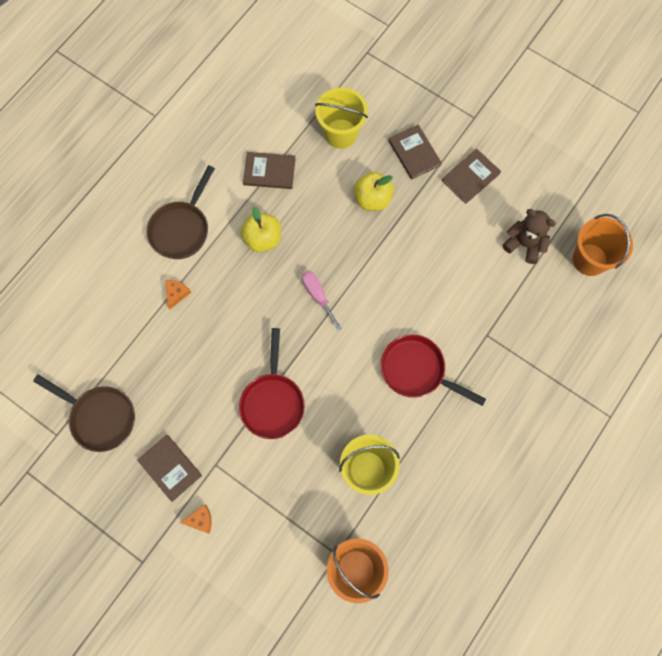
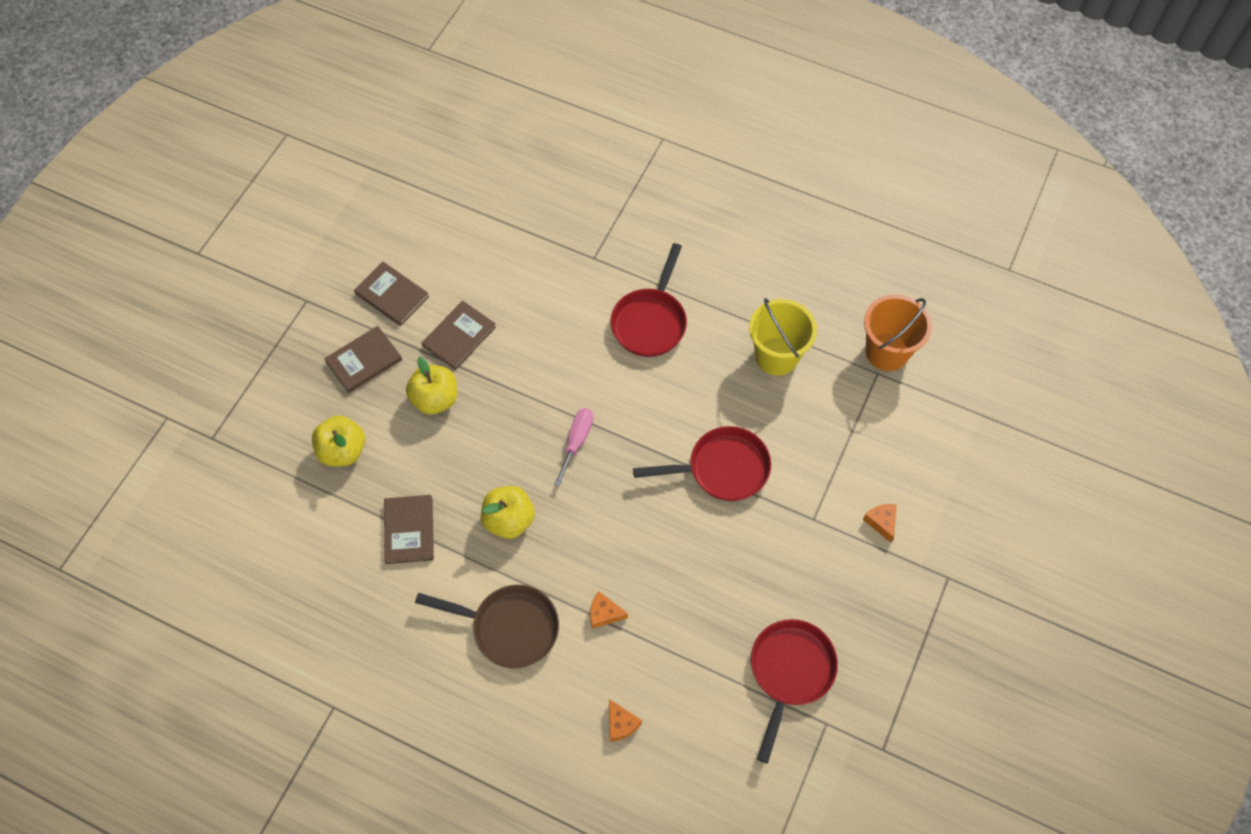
camera: 100 degrees left, 10 degrees down
(95, 292) = (621, 724): none -> orange cheese
(99, 417) = (790, 673): brown pan -> red pan
(170, 468) = (830, 570): brown book -> brown book (459, 336)
(318, 295) = (577, 441): pink screwdriver -> pink screwdriver turned 150 degrees clockwise
(341, 134) = (343, 451): yellow bucket -> yellow apple
(524, 244) = (474, 232): brown teddy bear -> none
(589, 259) = (484, 168): orange bucket -> none

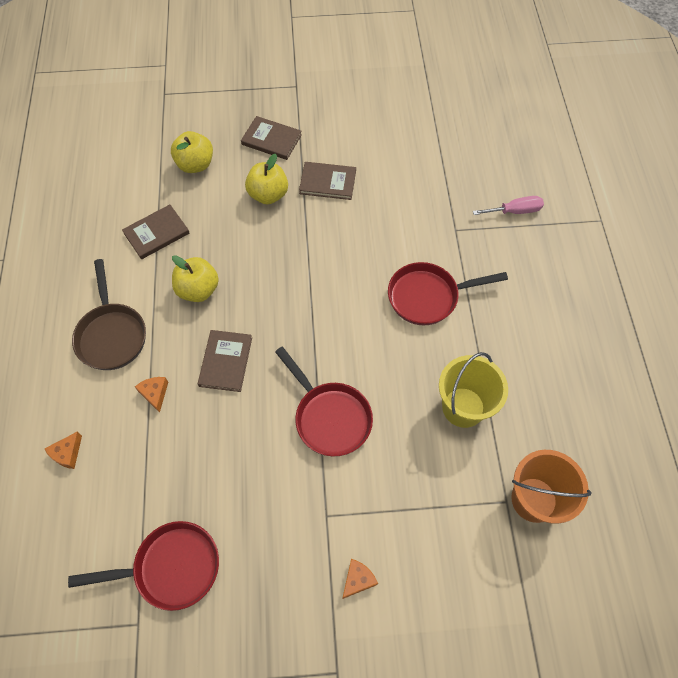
camera: 60 degrees right, 0 degrees up
(392, 295) = (333, 128): brown book -> brown book (225, 362)
(577, 441) = (290, 300): pink screwdriver -> pink screwdriver (515, 211)

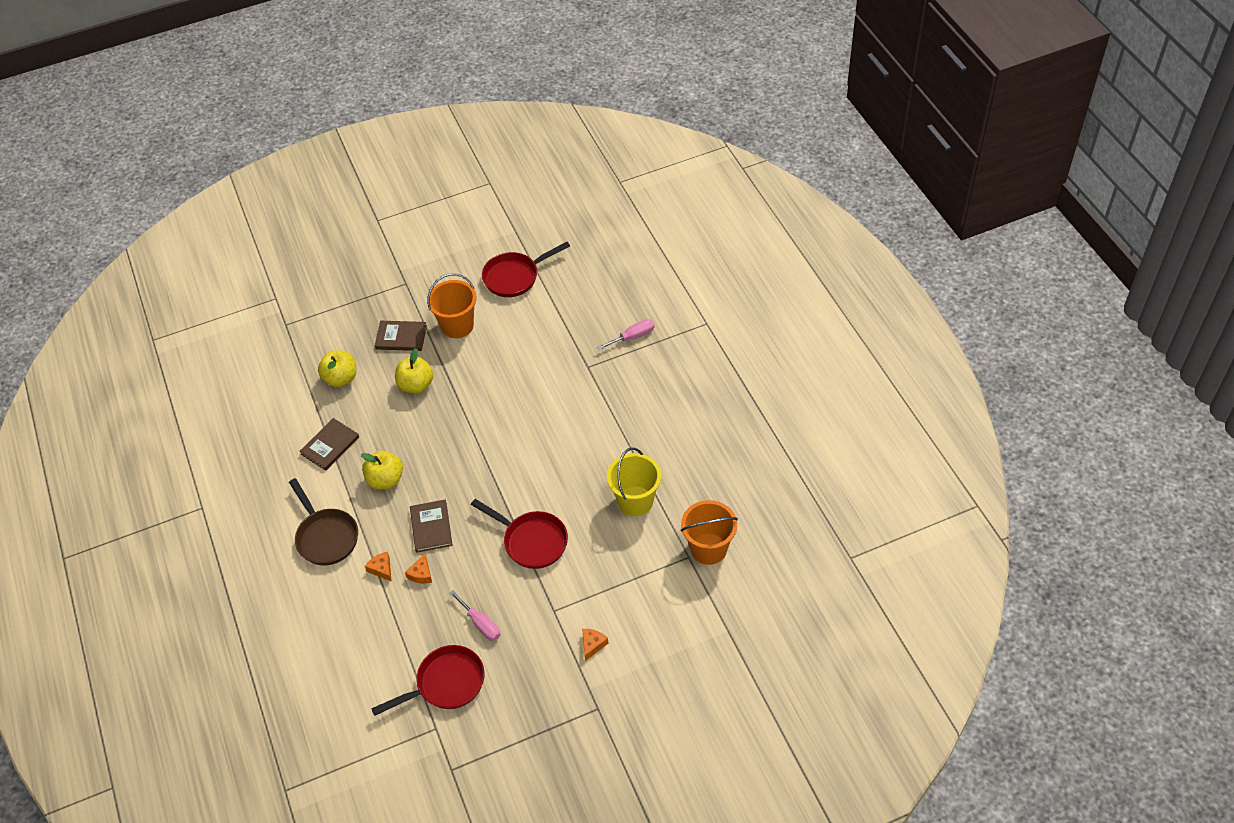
camera: 15 degrees left, 10 degrees down
(67, 453) = (328, 634): orange cheese -> orange cheese (421, 574)
(237, 502) = (480, 624): none -> pink screwdriver
(327, 182) = (464, 359): brown book -> none
(332, 144) = (457, 326): none -> orange bucket
(428, 297) = (581, 427): red pan -> red pan (515, 277)

